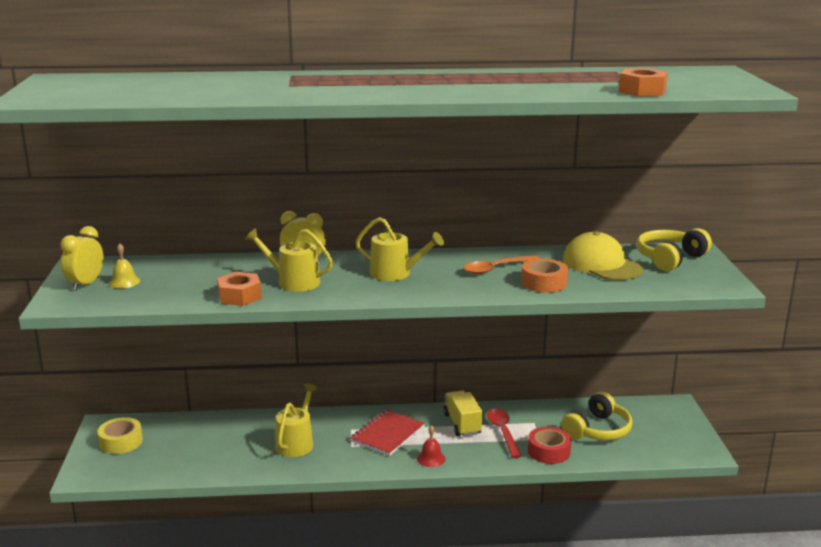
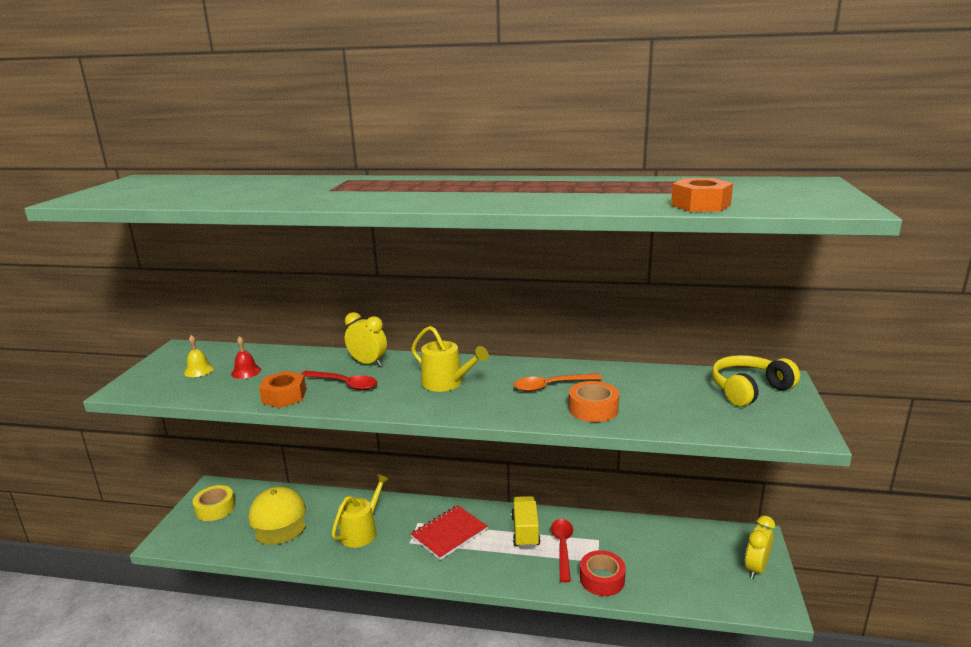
camera: 15 degrees right, 0 degrees up
(85, 284) = (165, 370): yellow clock -> yellow clock (756, 568)
(293, 282) = (344, 384): yellow watering can -> red spoon
(431, 458) = (479, 569): red bell -> red bell (246, 372)
(598, 430) = (663, 559): yellow headphones -> none
(601, 264) = (667, 390): yellow cap -> yellow cap (278, 519)

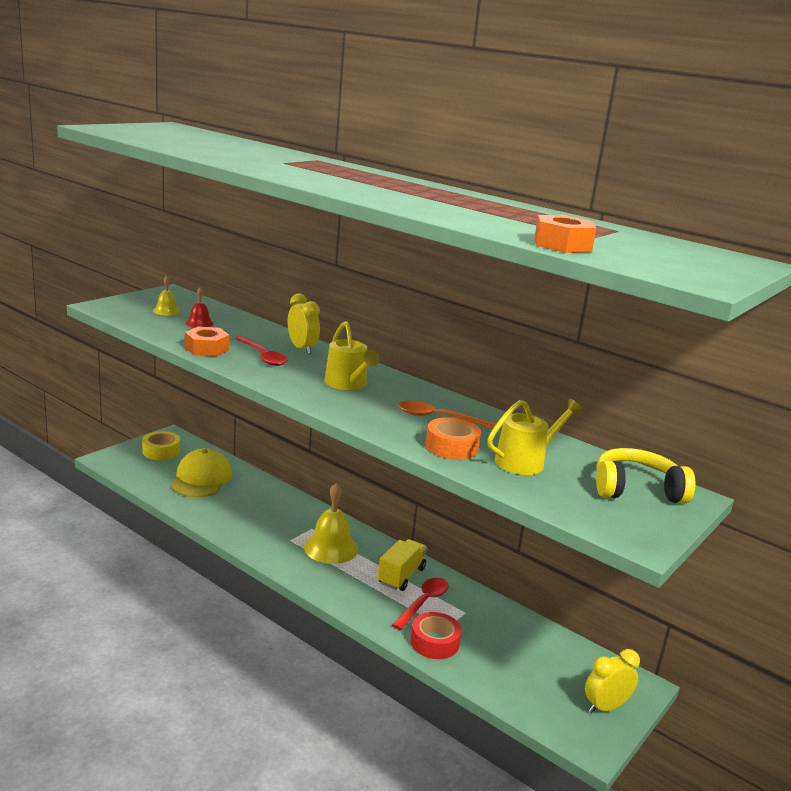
camera: 25 degrees right, 0 degrees up
(361, 531) = (258, 515): yellow watering can -> yellow watering can (525, 461)
(449, 533) = (331, 548): red notebook -> yellow bell

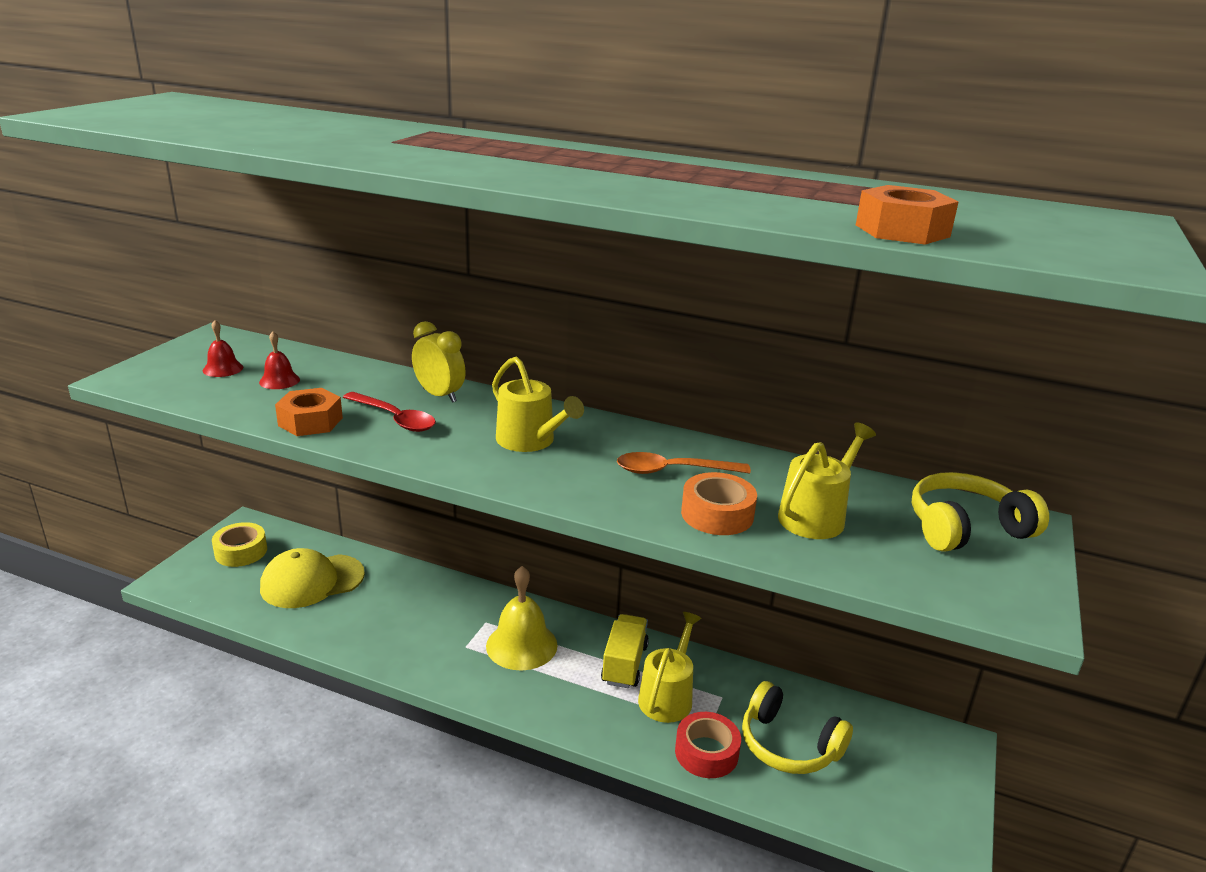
camera: 15 degrees left, 5 degrees up
(166, 311) = (223, 369): yellow bell -> red bell
(201, 478) = (312, 581): yellow cap -> yellow cap turned 105 degrees counterclockwise
(423, 602) = (667, 696): red spoon -> yellow watering can
(501, 653) = (788, 745): none -> yellow headphones
(605, 707) = (936, 787): yellow clock -> none

